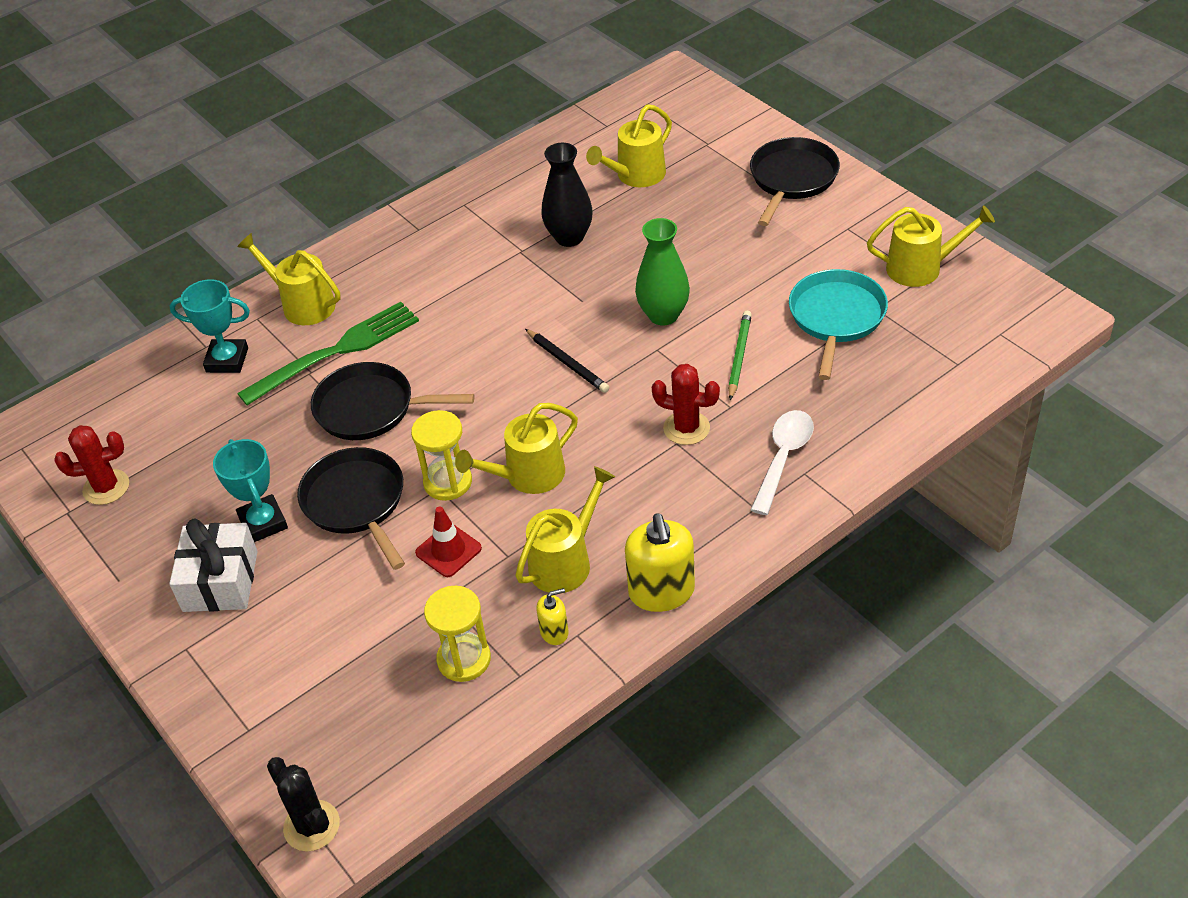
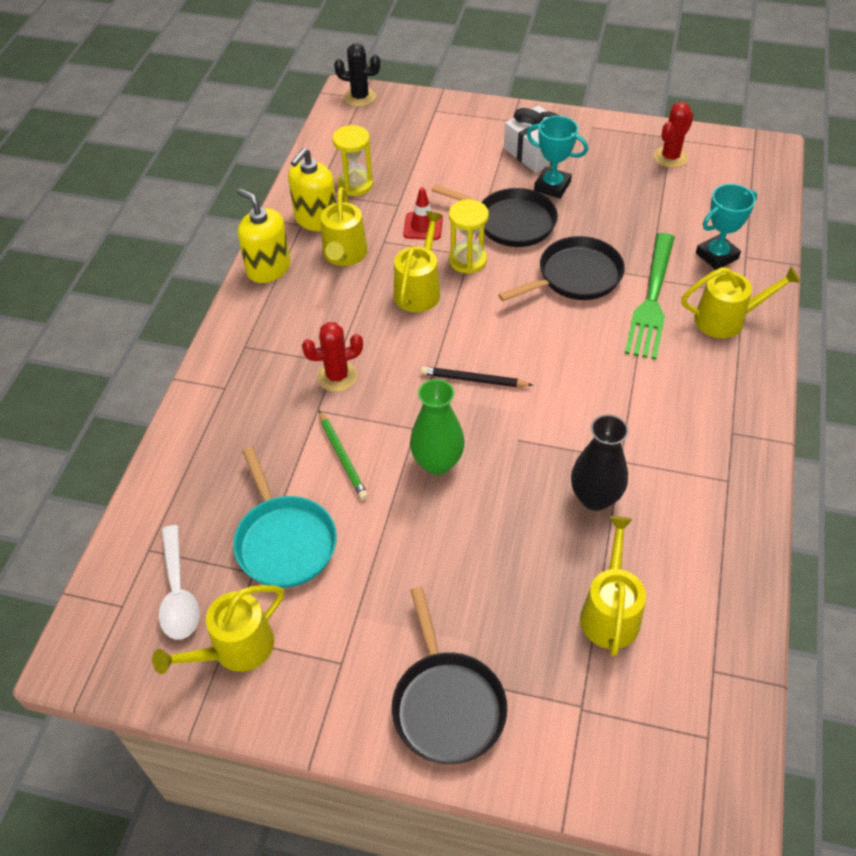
camera: 140 degrees right, 5 degrees up
(554, 632) = (316, 219): yellow soap dispenser -> yellow soap dispenser, size x1.95
(783, 458) = (247, 391): white spoon -> white spoon (178, 593)

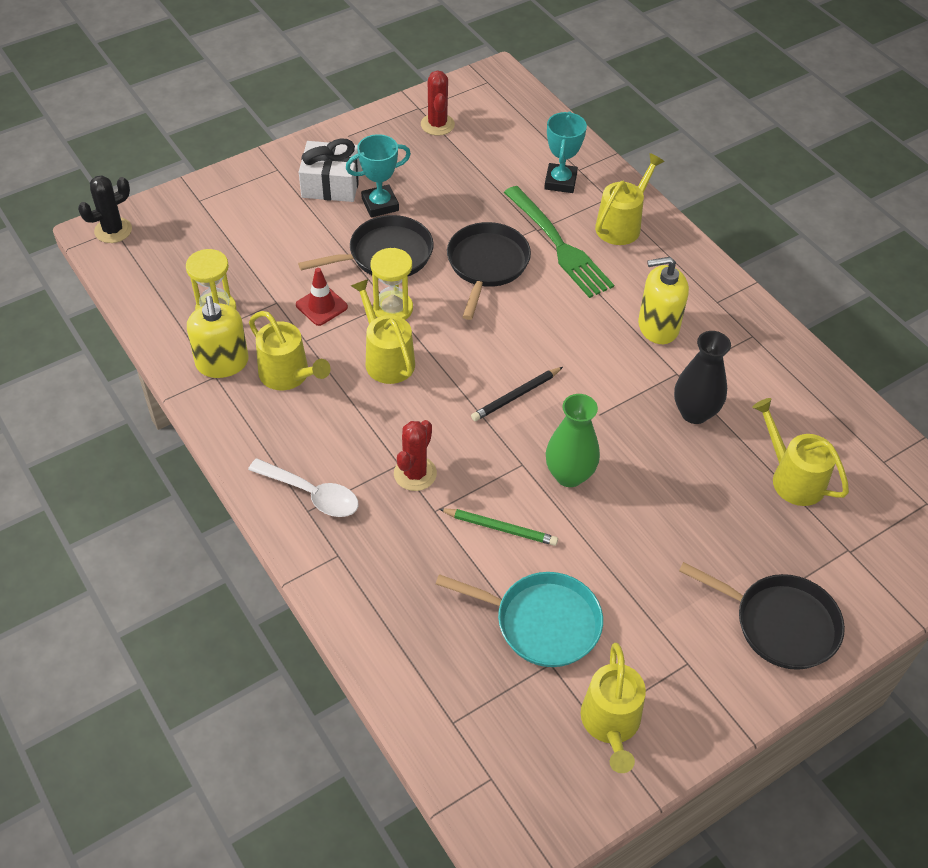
camera: 50 degrees left, 0 degrees up
(178, 593) = (519, 729): white spoon -> white spoon (312, 494)
(268, 268) = (238, 433): yellow soap dispenser -> yellow soap dispenser (658, 327)

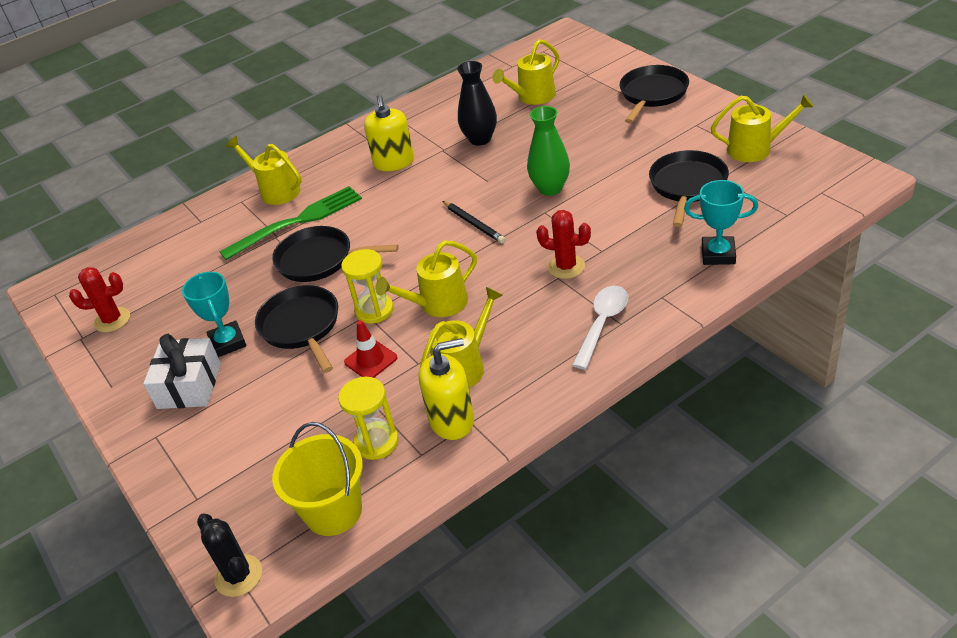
camera: 85 degrees left, 10 degrees down
(152, 283) = (333, 511): none -> yellow bucket
(500, 528) = (609, 215): green pencil -> none
(542, 622) = (687, 186): turquoise pan -> black pan
(560, 182) = (215, 230): turquoise trophy -> turquoise trophy (718, 254)

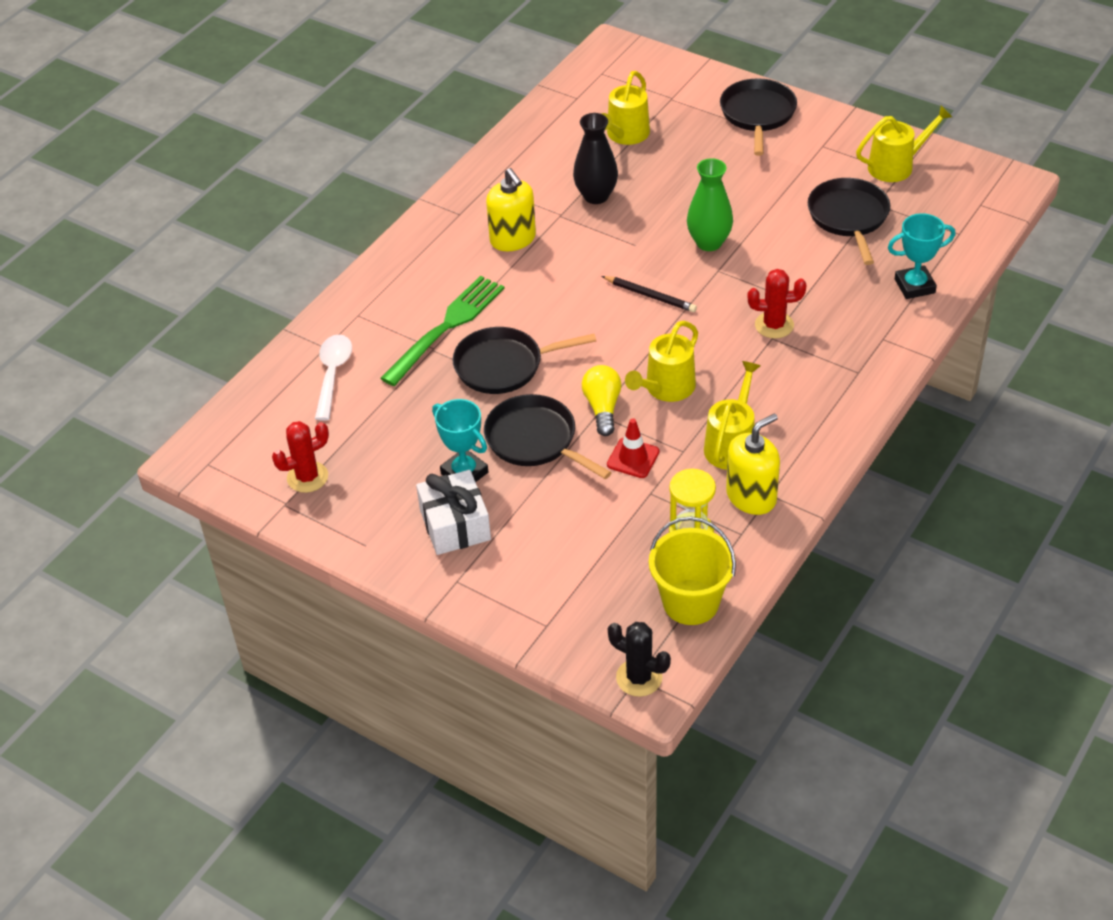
camera: 25 degrees left, 5 degrees up
(276, 191) = (393, 295): yellow watering can -> none
(374, 310) = (602, 408): yellow hourglass -> yellow light bulb
(602, 324) = (841, 376): white spoon -> white spoon (333, 374)

